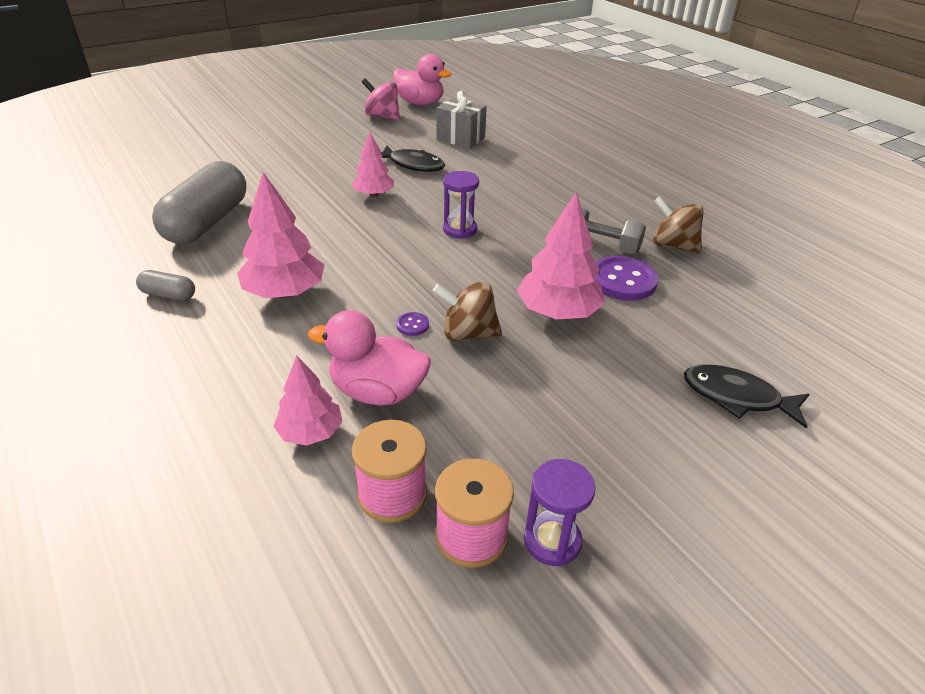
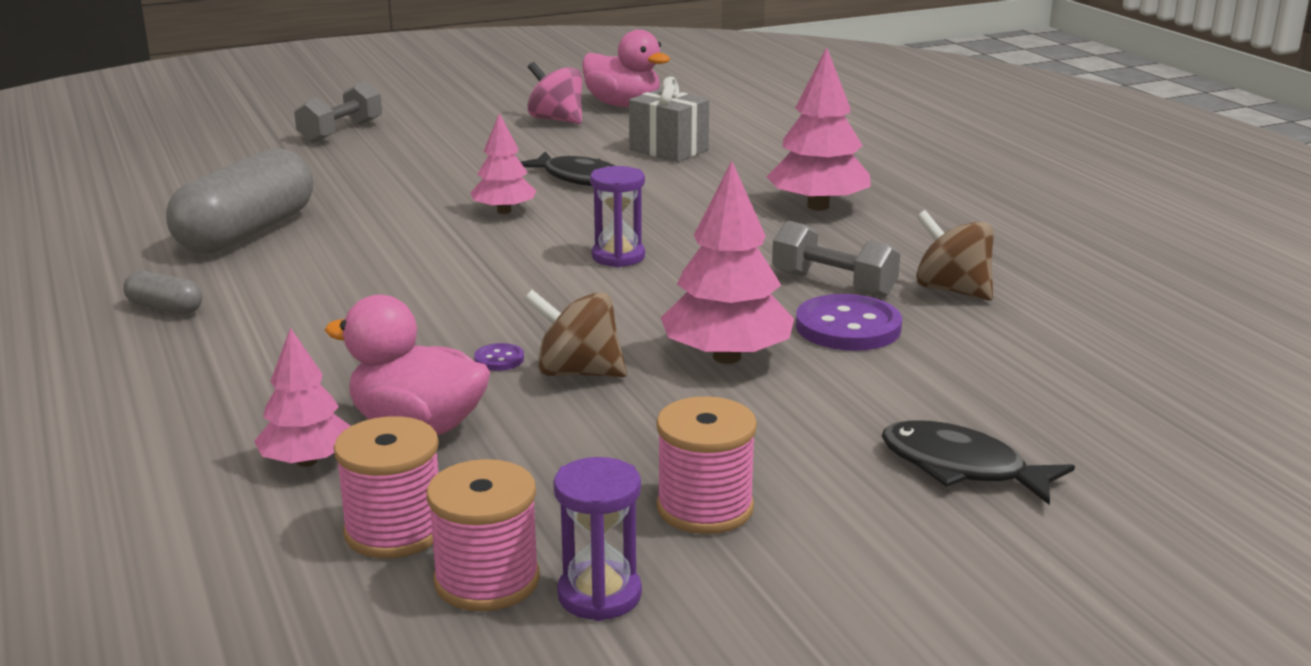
camera: 10 degrees right, 15 degrees down
(245, 132) = (341, 132): none -> grey dumbbell
(285, 292) = (329, 314): pink tree -> pink tree (818, 206)
(592, 450) = (705, 508): none -> pink spool

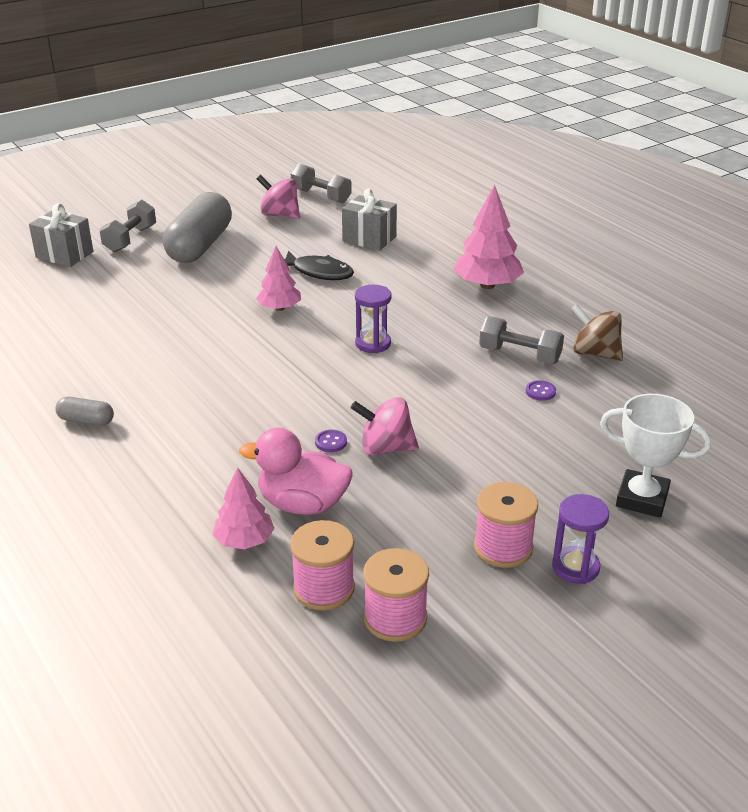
camera: 10 degrees left, 10 degrees up
(245, 142) = (64, 255): none -> grey gift
(246, 233) = (109, 345): grey capsule -> grey capsule (200, 246)
(577, 372) = (385, 448): brown spinning top -> pink spinning top
(599, 595) = (465, 620): purple hourglass -> purple hourglass (575, 567)
(623, 105) = (321, 196): pink duck -> grey dumbbell
(727, 357) = (474, 425): pink tree -> none
(848, 327) = (540, 391): purple button -> purple button, size x0.45
(961, 468) = (642, 499): black fish -> white trophy

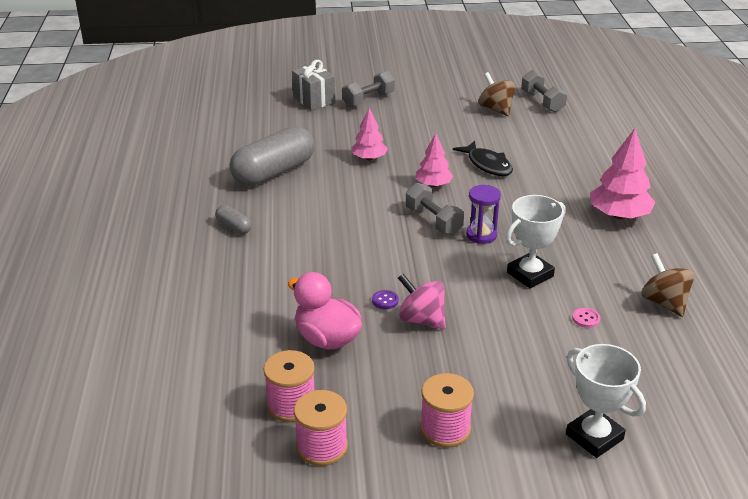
camera: 30 degrees right, 0 degrees up
(200, 246) = (414, 118): grey capsule -> grey capsule (273, 172)
(244, 540) = (267, 349): pink tree -> pink tree (369, 158)
(280, 215) = (496, 109): pink spinning top -> brown spinning top
(369, 239) = (551, 148): grey gift -> none
(453, 367) = (530, 274): none -> white trophy
(519, 355) = (595, 283): grey dumbbell -> grey dumbbell (433, 221)
(540, 391) = (586, 318): purple button -> pink button
(575, 567) = (489, 467): purple hourglass -> none

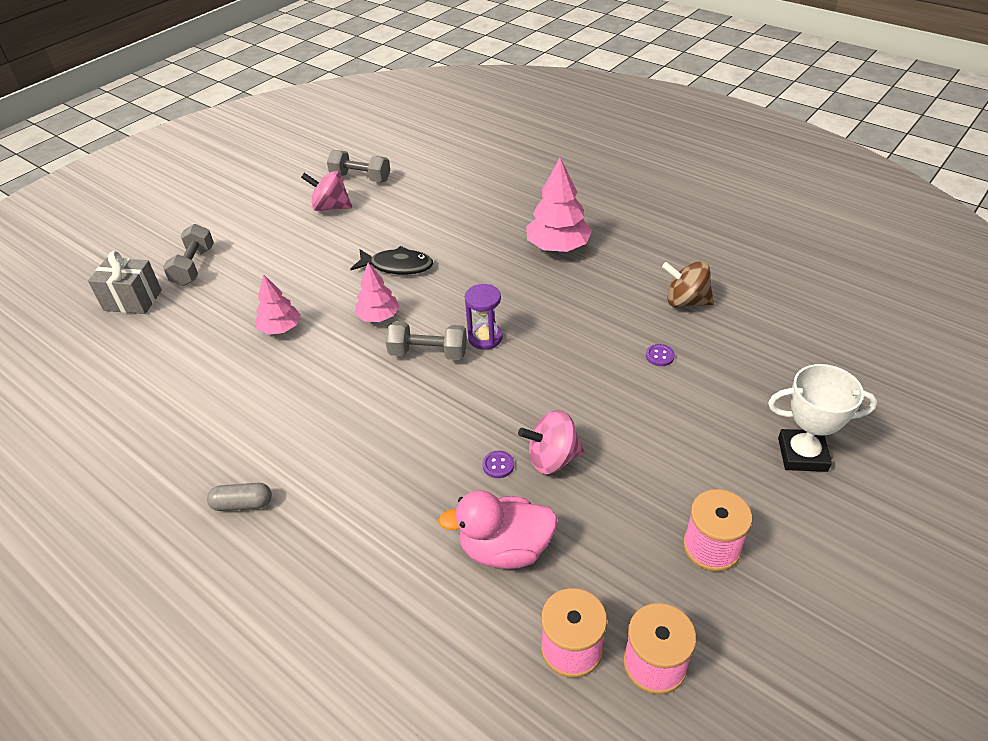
camera: 45 degrees left, 10 degrees up
(273, 172) = (200, 410): grey capsule -> none
(496, 109) = (330, 207): brown spinning top -> pink spinning top
(530, 274) = (570, 347): white trophy -> none
(586, 318) = (660, 356): pink button -> purple button

